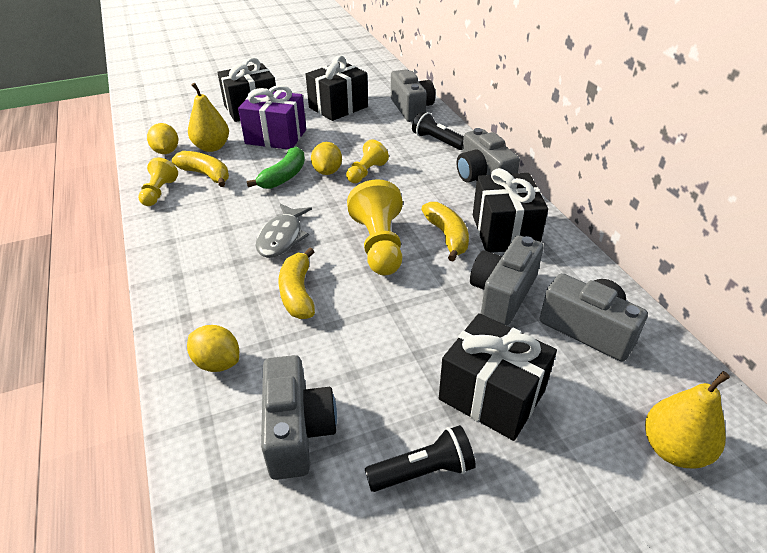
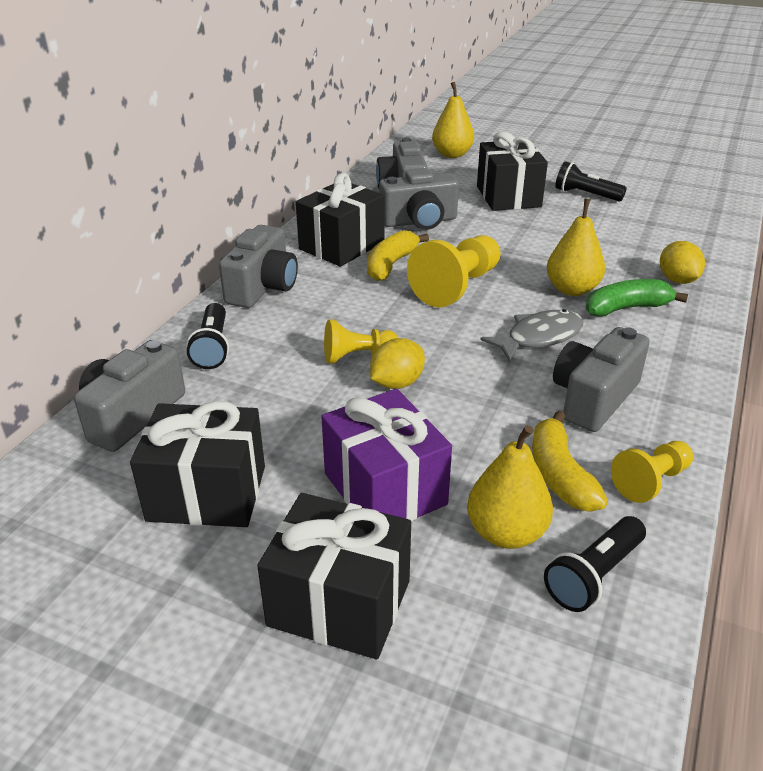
camera: 135 degrees left, 5 degrees down
(166, 151) = (593, 575): yellow lemon -> black flashlight
(284, 177) = (457, 407): green banana -> green banana (626, 308)
(297, 430) = (644, 231): grey camera -> grey camera (593, 398)
(298, 293) = (572, 289): yellow banana -> yellow pear

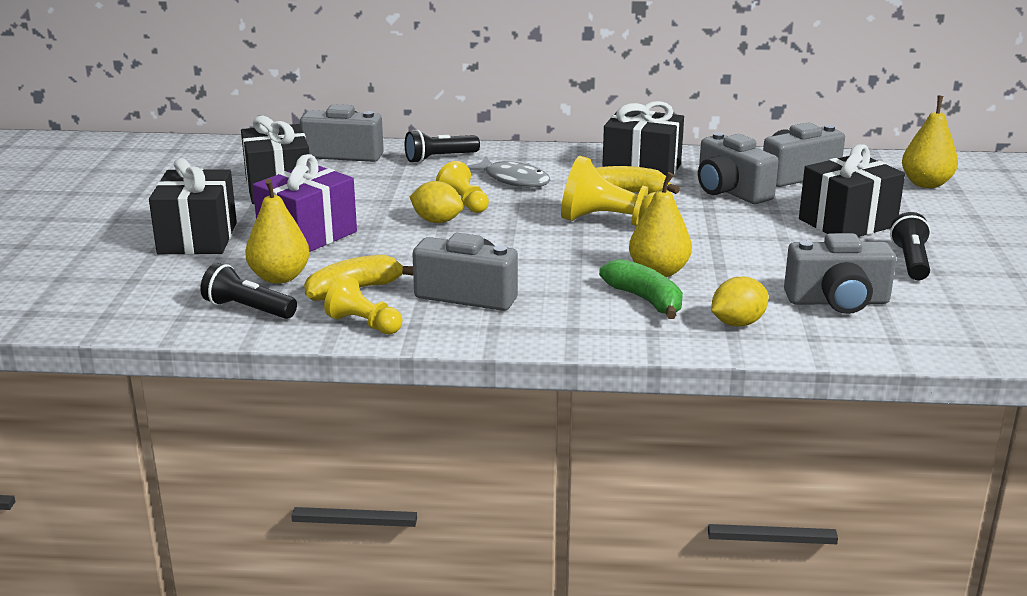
camera: 70 degrees right, 10 degrees down
(263, 287) = (539, 156): grey camera -> grey camera (837, 301)
(539, 337) = (551, 265): grey fish -> grey fish (513, 180)

